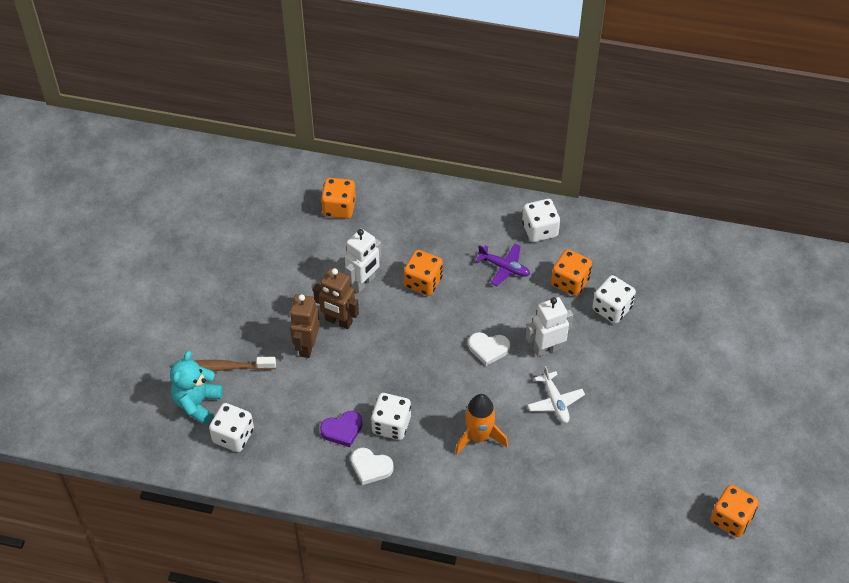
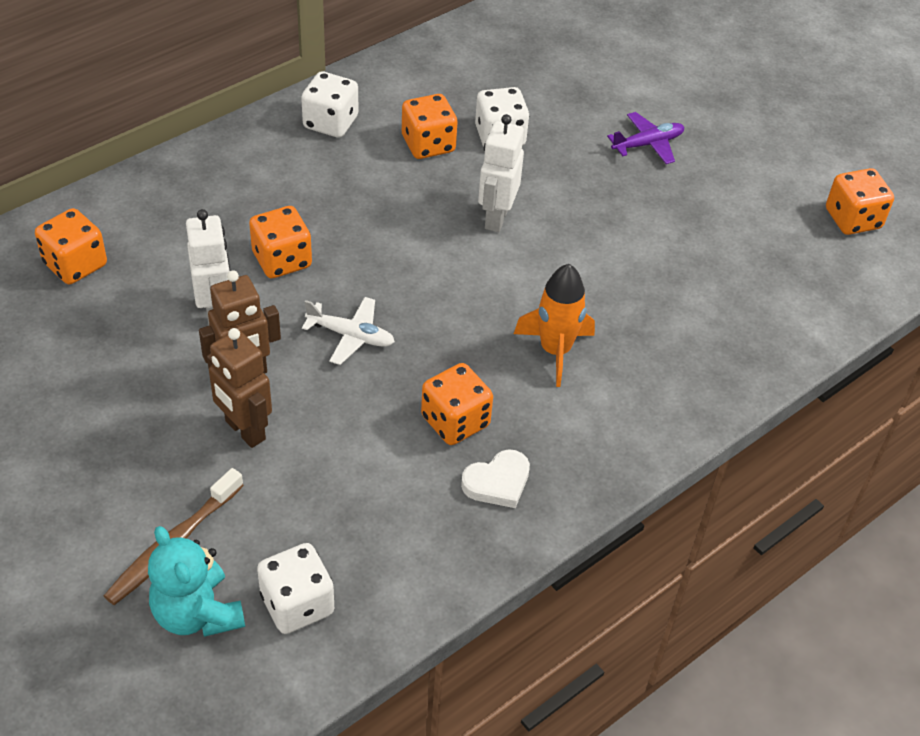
camera: 55 degrees left, 5 degrees down
(342, 430) = (412, 476): purple heart -> none
(391, 425) = (455, 421): white dice -> orange dice
(488, 349) = (442, 265): white heart -> none
(504, 267) = (346, 181): purple plane -> purple plane (647, 144)
(555, 402) = (574, 256): white plane -> white plane (351, 336)

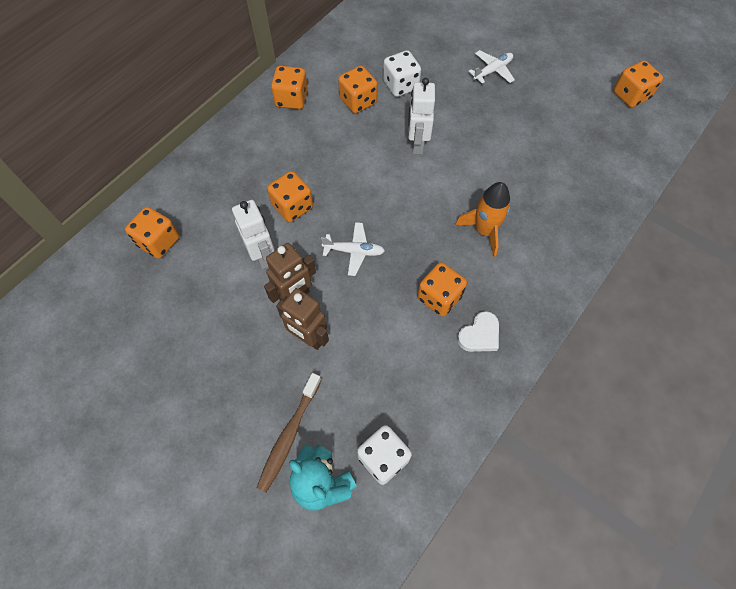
camera: 10 degrees left, 15 degrees up
(330, 122) = (291, 99): white dice -> orange dice
(647, 144) = (492, 71): purple plane -> white plane

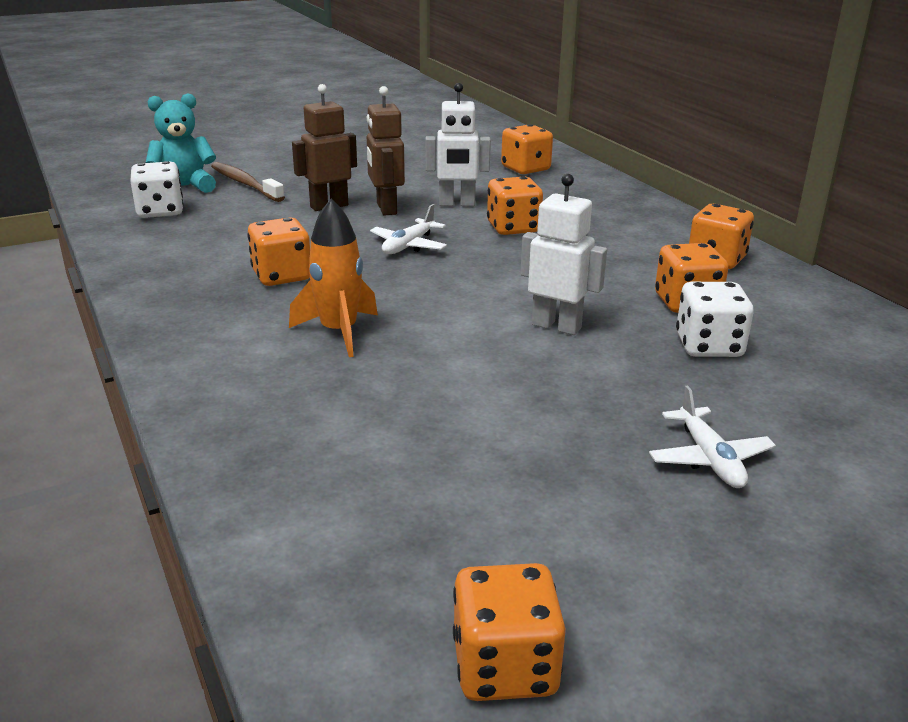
camera: 115 degrees right, 35 degrees down
(479, 335) = (199, 285): white heart -> none

